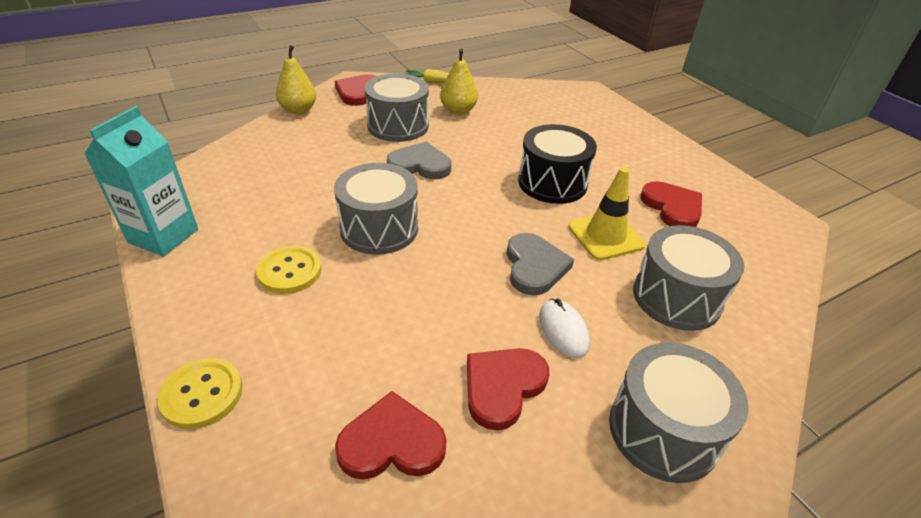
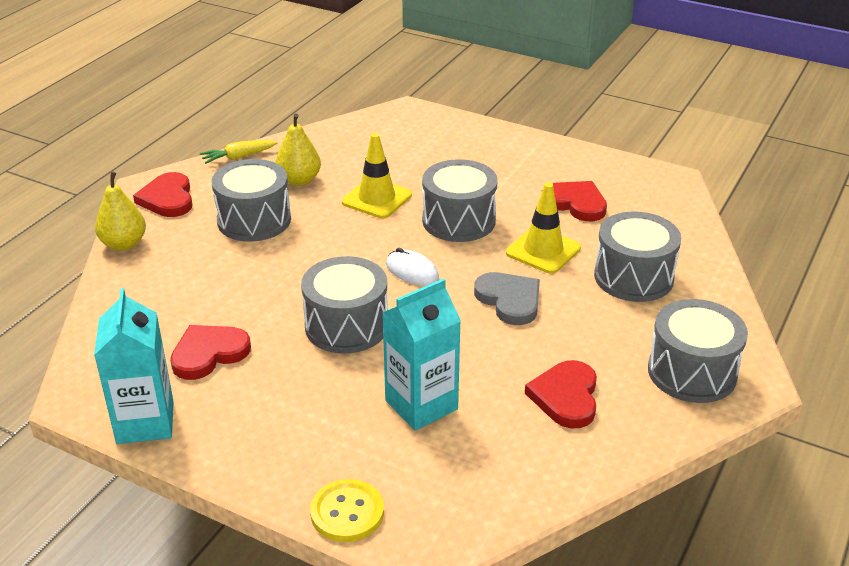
camera: 30 degrees left, 5 degrees down
(289, 271) = (308, 396): yellow button -> none
(366, 325) = (421, 405): none -> turquoise carton
(392, 443) = (524, 469): red heart -> red heart (209, 354)
(420, 165) = (320, 252): grey heart -> none
(502, 143) = (377, 199): none -> yellow traffic cone
(552, 183) = (458, 220): black drum -> grey drum
(563, 330) = (573, 339): white mouse -> white mouse (412, 271)

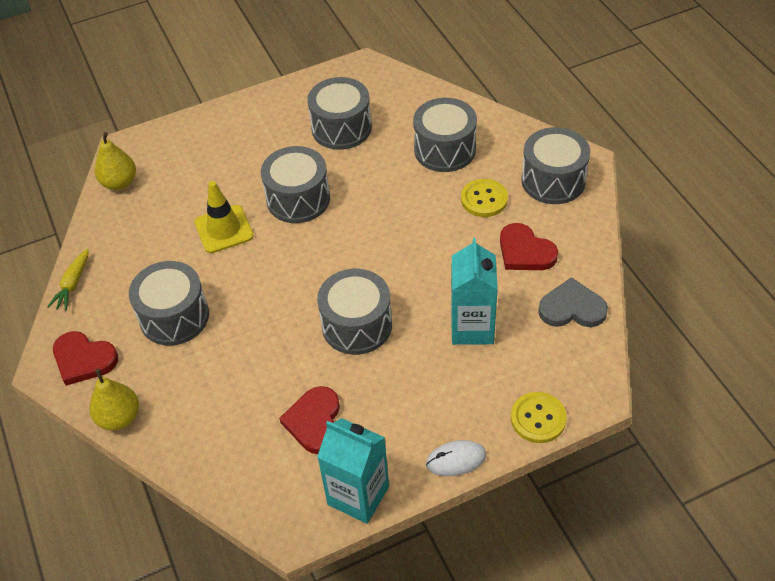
camera: 50 degrees left, 15 degrees up
(299, 180) = (149, 262): yellow pear -> yellow pear (119, 183)
(412, 271) = (330, 257): white mouse -> white mouse (456, 460)
(509, 300) = (410, 223): grey heart -> grey heart (572, 308)
(543, 250) = (375, 176): yellow traffic cone -> none
(575, 203) = (341, 128): red heart -> grey drum
(601, 334) = (484, 199): none -> yellow button

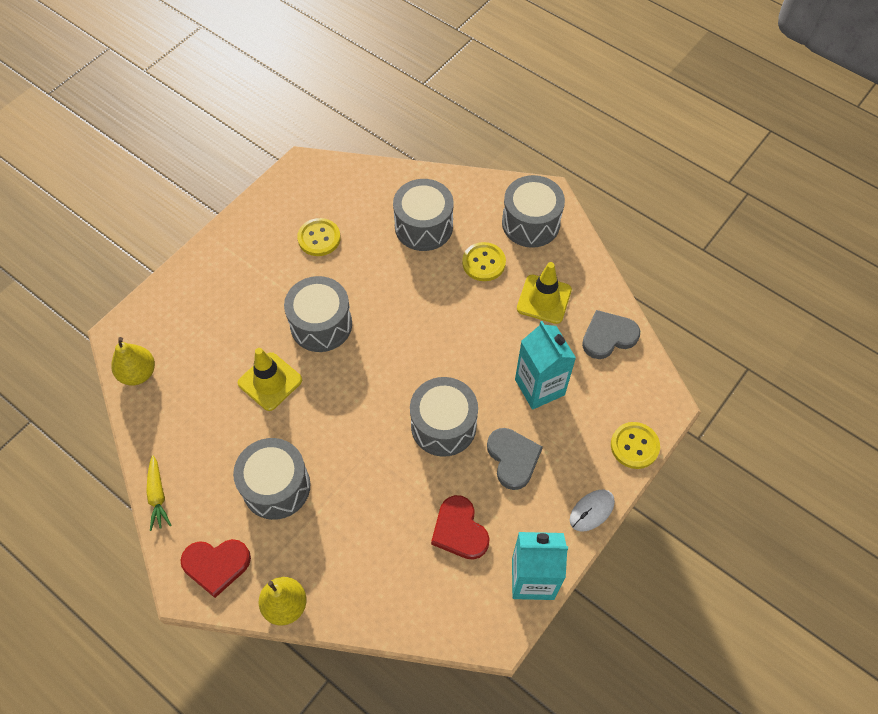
camera: 30 degrees left, 10 degrees up
(341, 128) = (319, 238): grey drum -> yellow button
(406, 380) = (513, 458): none -> grey heart
(525, 251) = (544, 299): red heart -> yellow traffic cone

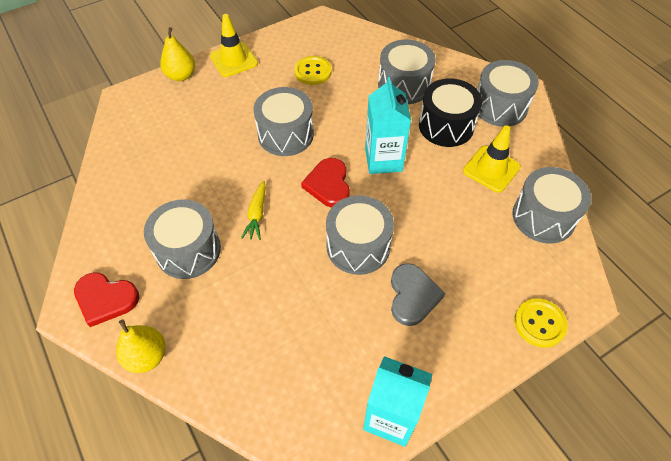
camera: 20 degrees right, 5 degrees down
(138, 373) = (123, 129): yellow pear -> yellow pear (181, 76)
(158, 496) = (88, 226): yellow carrot -> yellow carrot (257, 214)
(270, 381) = (223, 165): yellow traffic cone -> yellow traffic cone (233, 60)
(459, 530) = (336, 344): red heart -> red heart (328, 185)
(483, 263) = (446, 126): yellow button -> black drum
(539, 387) = (461, 241): turquoise carton -> turquoise carton (383, 160)
(592, 511) = (475, 371): white mouse -> none
(608, 336) = (543, 217): grey heart -> grey drum

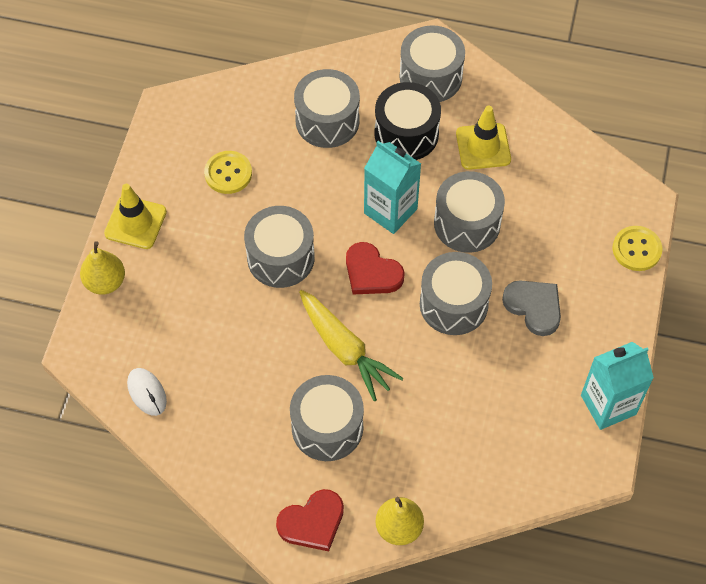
camera: 45 degrees left, 5 degrees up
(125, 144) = (147, 392): none -> white mouse
(257, 214) = (345, 349): yellow carrot -> yellow carrot, size x1.76
(543, 217) = (561, 158): grey drum -> grey drum (467, 223)

